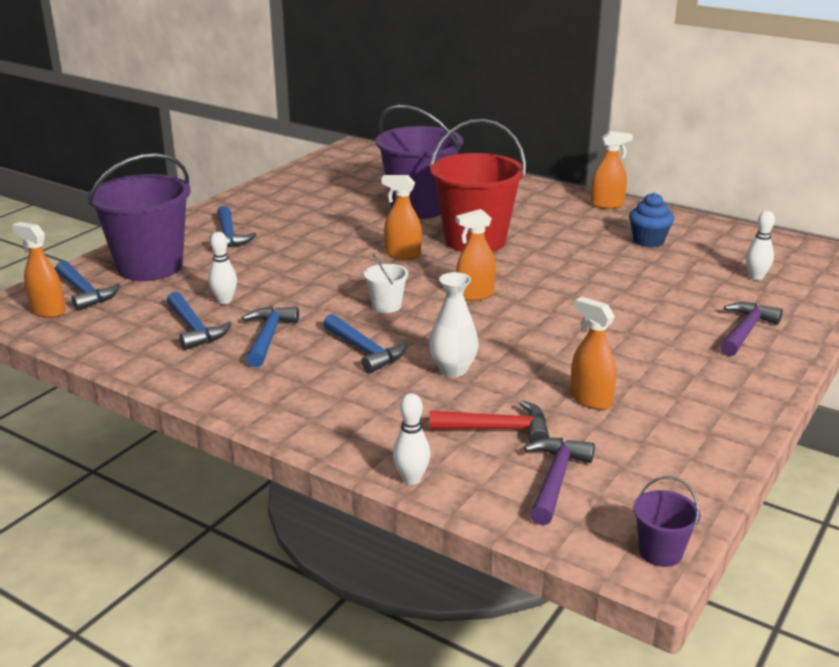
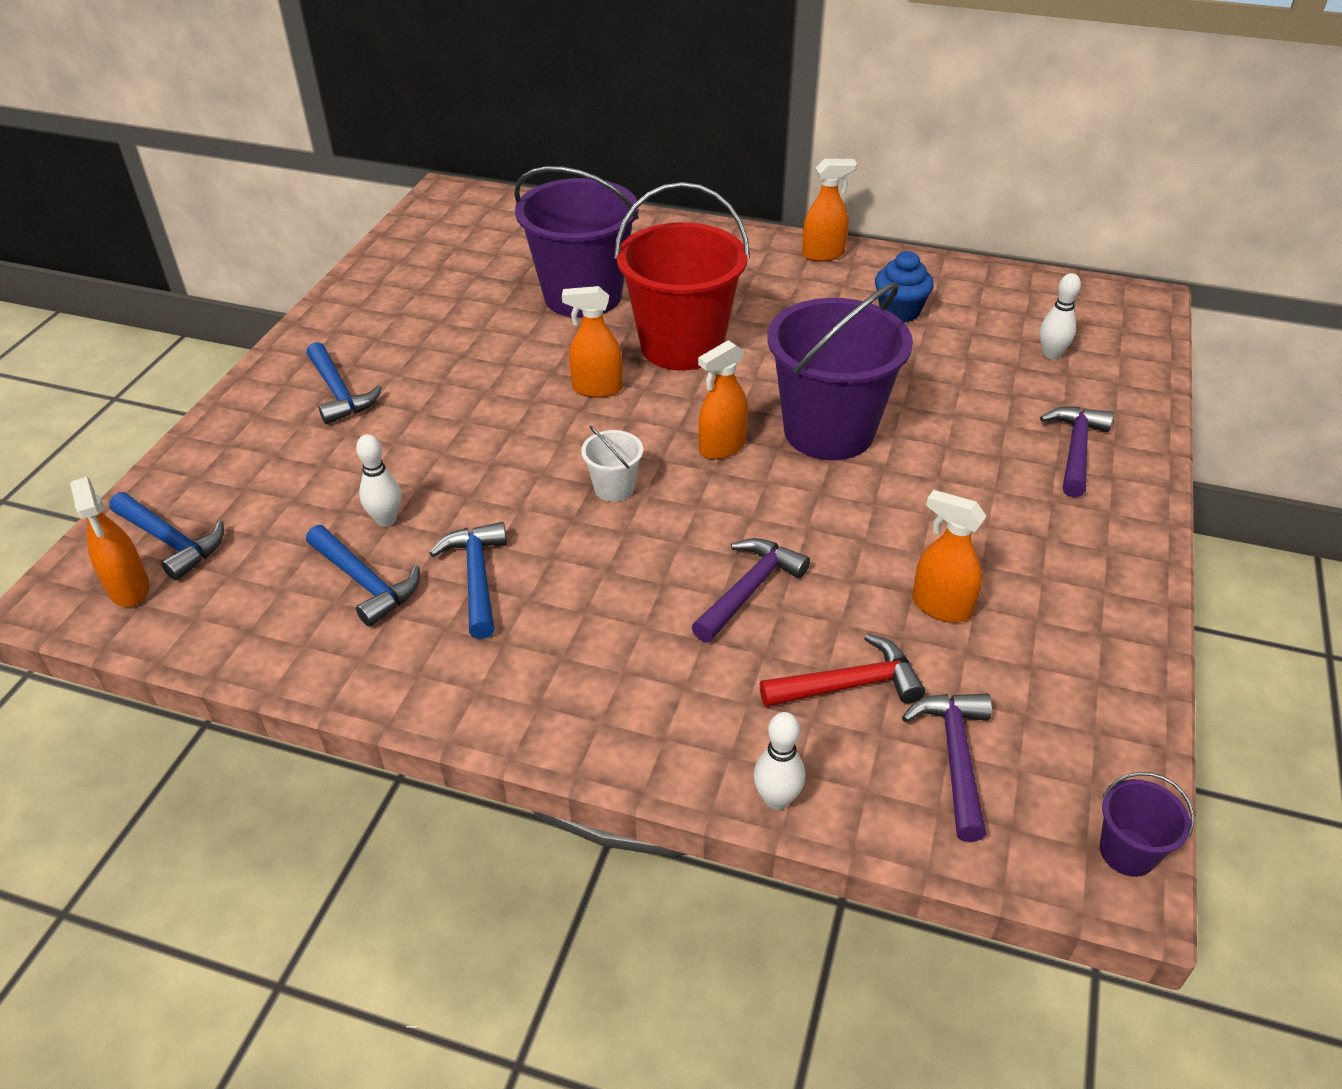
camera: 15 degrees left, 15 degrees up
(48, 311) = (129, 589): orange spray bottle -> orange spray bottle turned 135 degrees counterclockwise
(150, 267) = (248, 472): purple bucket -> purple bucket (829, 431)
(365, 351) = (621, 578): blue hammer -> none
(453, 370) = (749, 589): white vase -> purple hammer

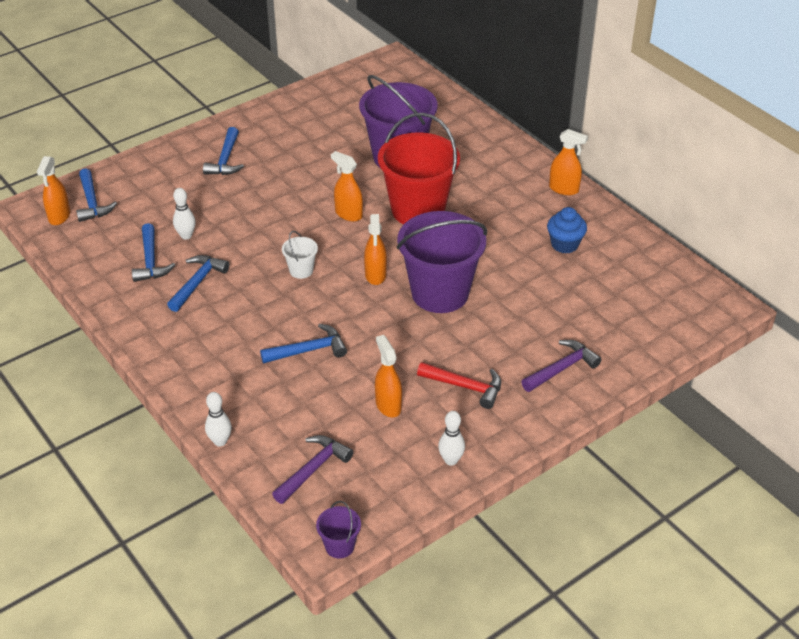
camera: 35 degrees right, 0 degrees up
(722, 447) = (375, 275): orange spray bottle -> orange spray bottle turned 90 degrees counterclockwise
(749, 589) = (309, 350): purple hammer -> blue hammer
(849, 685) = (304, 415): red hammer -> red hammer (465, 387)
(1051, 354) = (622, 311): white bowling pin -> white bowling pin (451, 460)

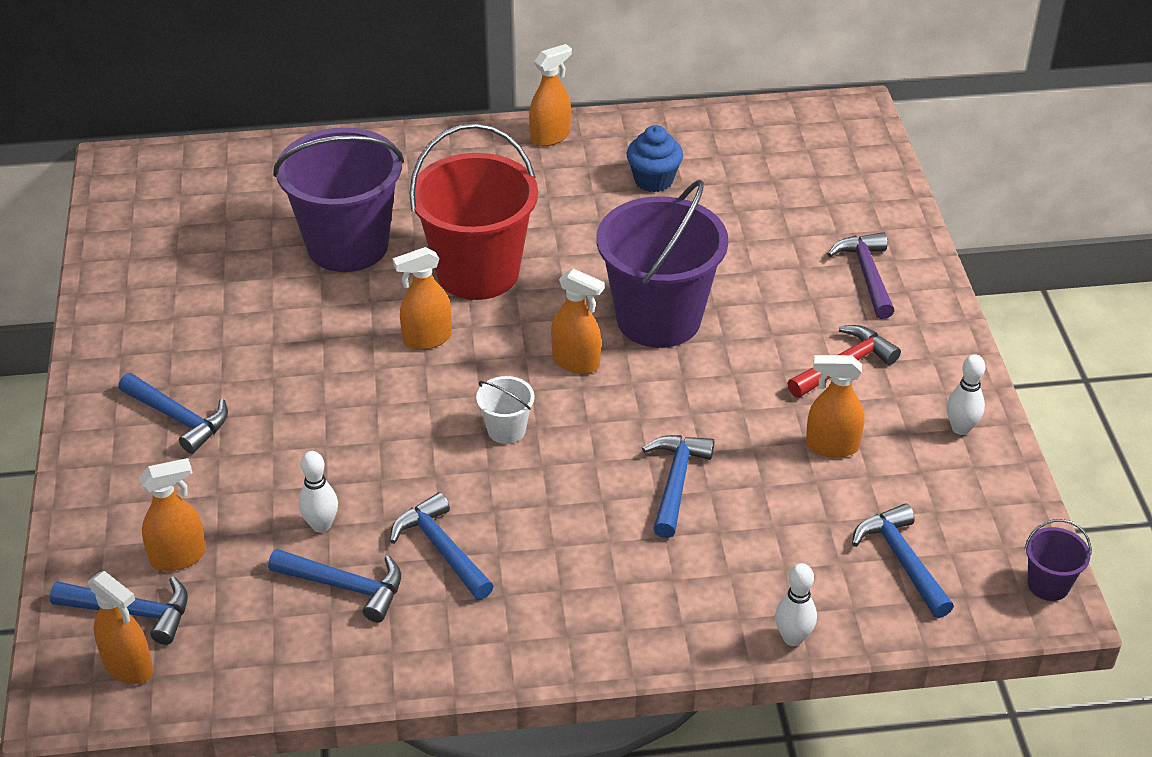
camera: 60 degrees left, 0 degrees up
(135, 201) = (179, 557): none -> orange spray bottle
(313, 469) = (902, 560): purple hammer -> blue hammer

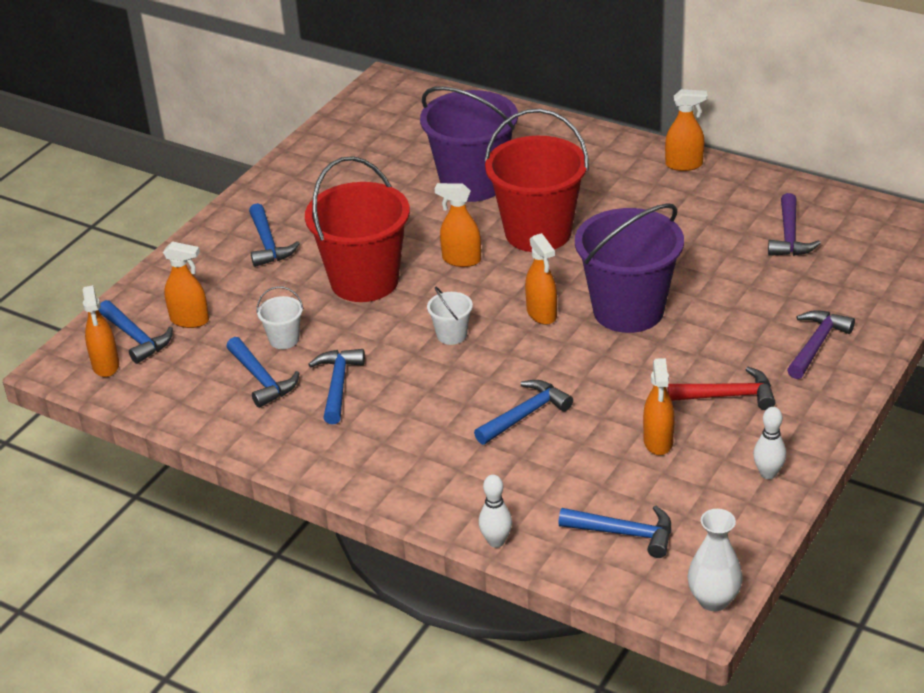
camera: 40 degrees right, 5 degrees down
(321, 525) = (284, 339): white bowling pin -> white bucket
(343, 412) = (364, 281): none -> red bucket
(653, 180) = (727, 220): blue cupcake -> none
(729, 173) = (789, 236): none -> purple hammer
(831, 446) = (658, 442): orange spray bottle -> orange spray bottle turned 135 degrees counterclockwise
(902, 560) = (625, 533): blue hammer -> blue hammer turned 90 degrees clockwise
(1048, 584) = (713, 600): purple bucket -> white vase

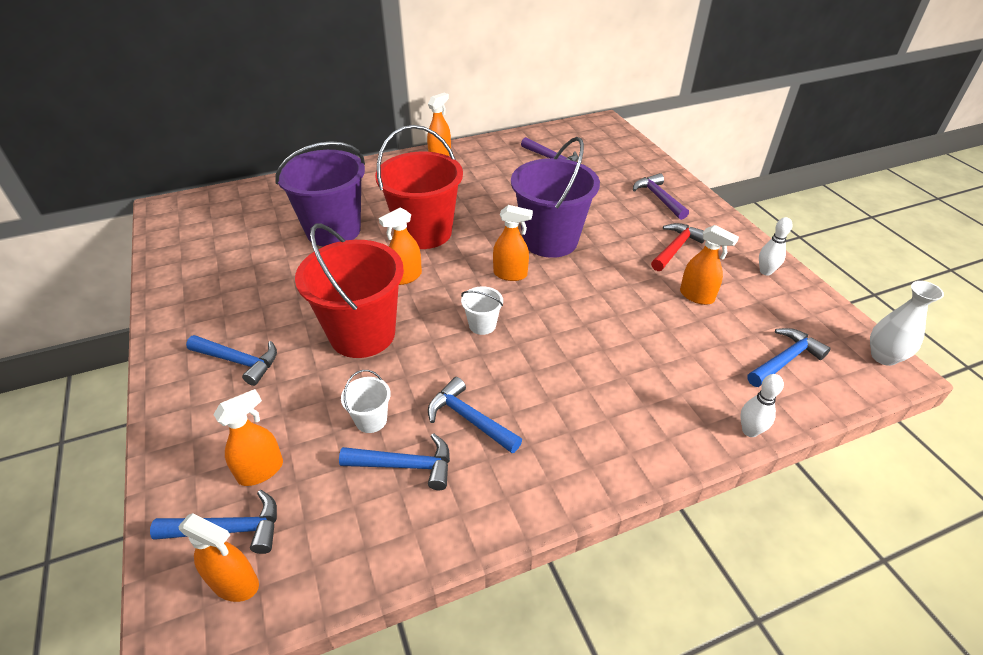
camera: 55 degrees left, 5 degrees up
(525, 414) = (612, 337): blue hammer -> none

